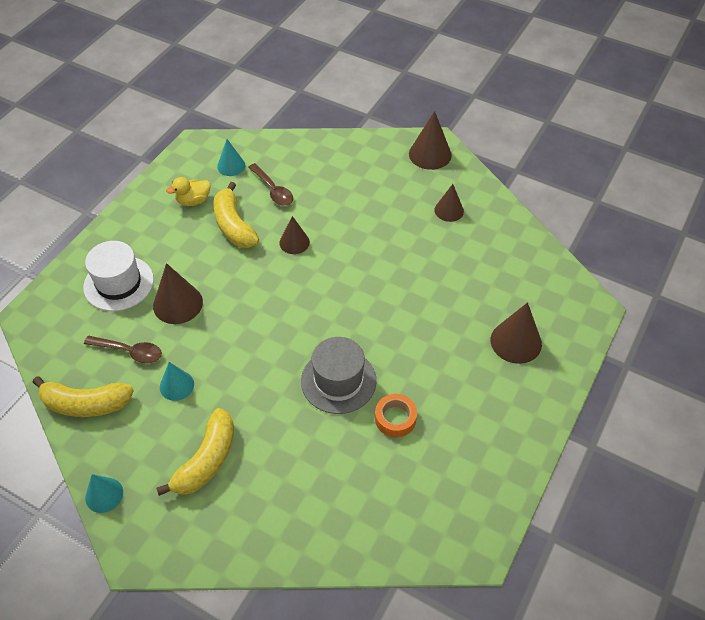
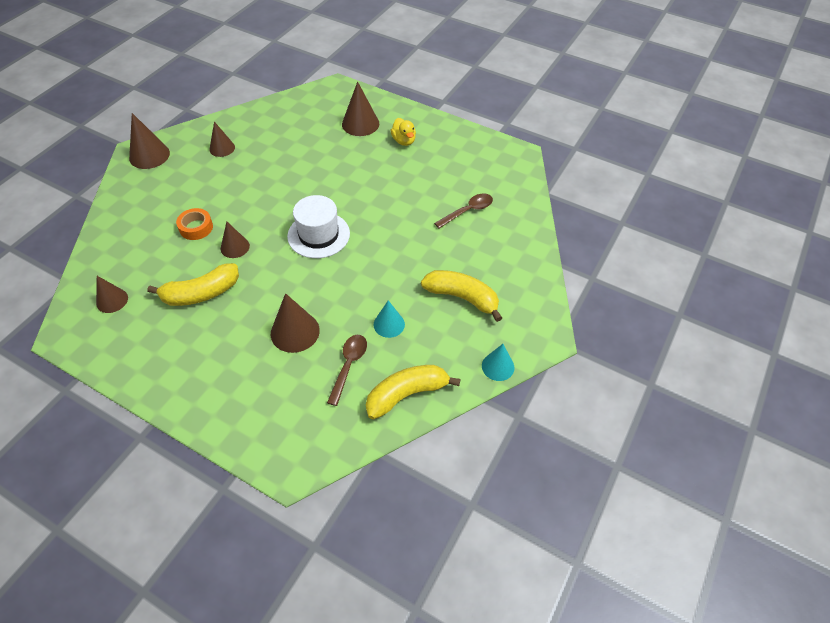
camera: 90 degrees left, 0 degrees up
(86, 404) = (407, 394): yellow banana -> yellow banana turned 120 degrees counterclockwise
(118, 283) = (260, 386): white hat -> white hat (318, 235)
(193, 201) = (155, 330): yellow duck -> yellow duck (404, 141)
(231, 166) = (112, 300): turquoise cone -> brown cone
(273, 190) = (160, 264): brown spoon -> brown spoon (468, 211)
(338, 381) = (389, 218): grey hat -> none
(395, 418) = (424, 187): orange tape -> orange tape (196, 227)

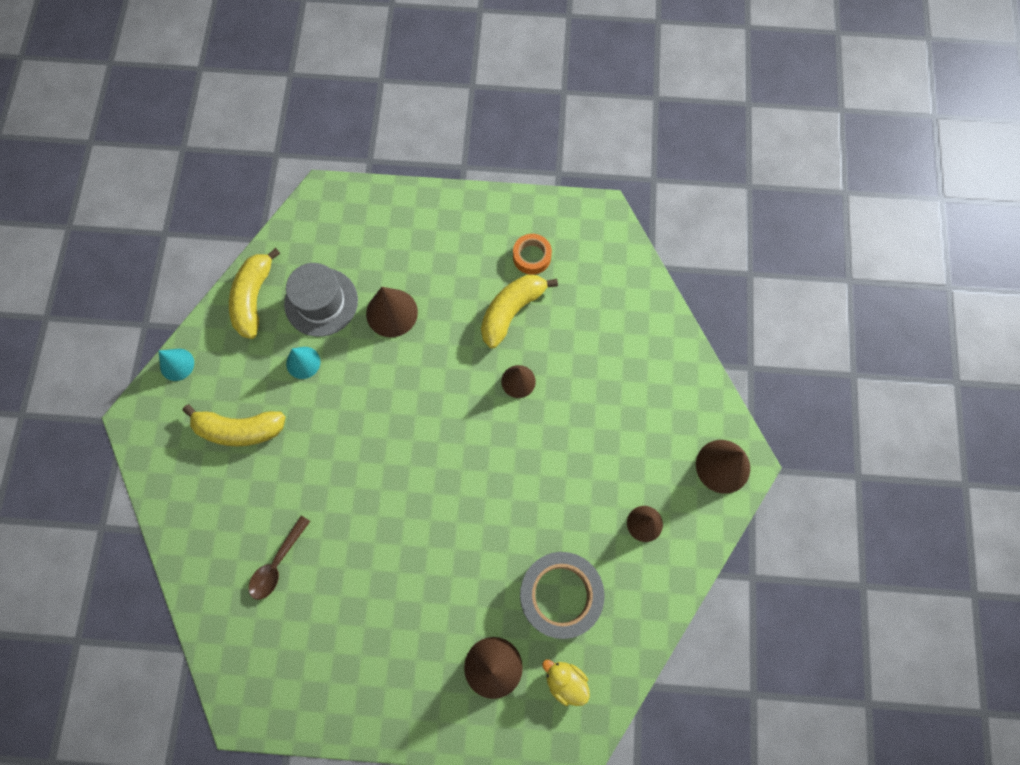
camera: 155 degrees right, 20 degrees up
(112, 300) = (591, 265): brown cone -> none
(196, 227) = (579, 386): orange tape -> orange tape (531, 256)
(299, 137) = (560, 595): none -> grey tape
(318, 235) = (437, 441): white hat -> none
(349, 365) = (321, 302): brown spoon -> grey hat
(404, 141) = (415, 660): yellow duck -> yellow duck (565, 681)
(407, 394) = (254, 298): yellow banana -> yellow banana turned 150 degrees clockwise

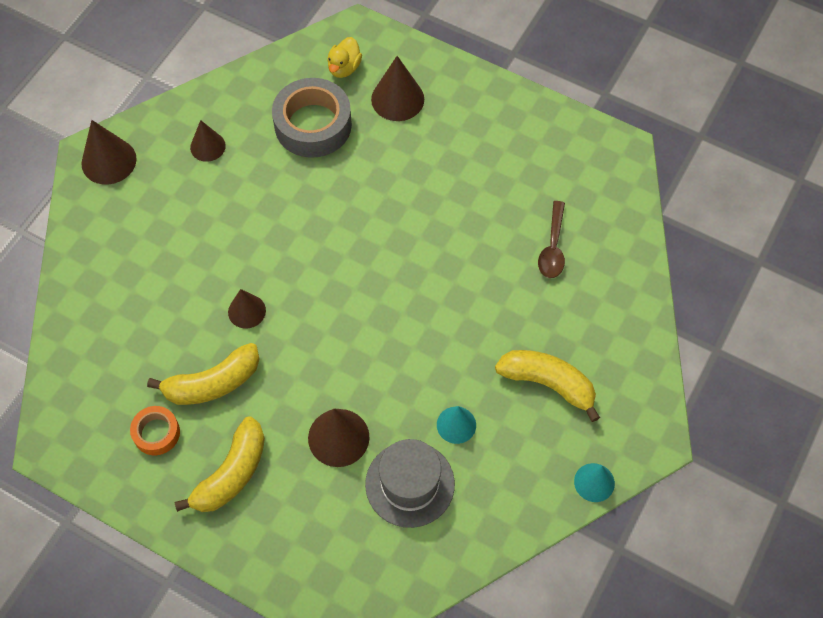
camera: 155 degrees left, 10 degrees down
(254, 298) = (483, 522): yellow banana -> yellow banana (231, 473)
(277, 564) = (553, 247): brown spoon -> brown spoon turned 135 degrees clockwise
(565, 681) = (344, 68): yellow duck -> yellow duck turned 45 degrees clockwise

